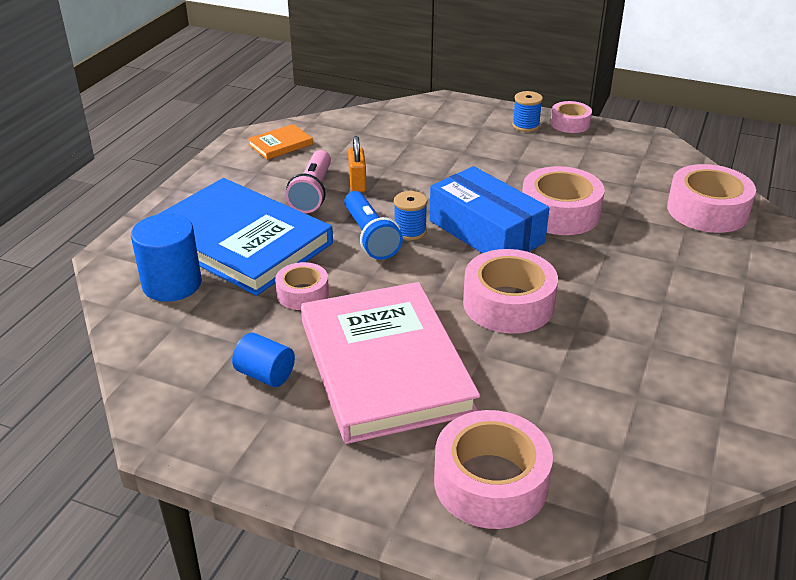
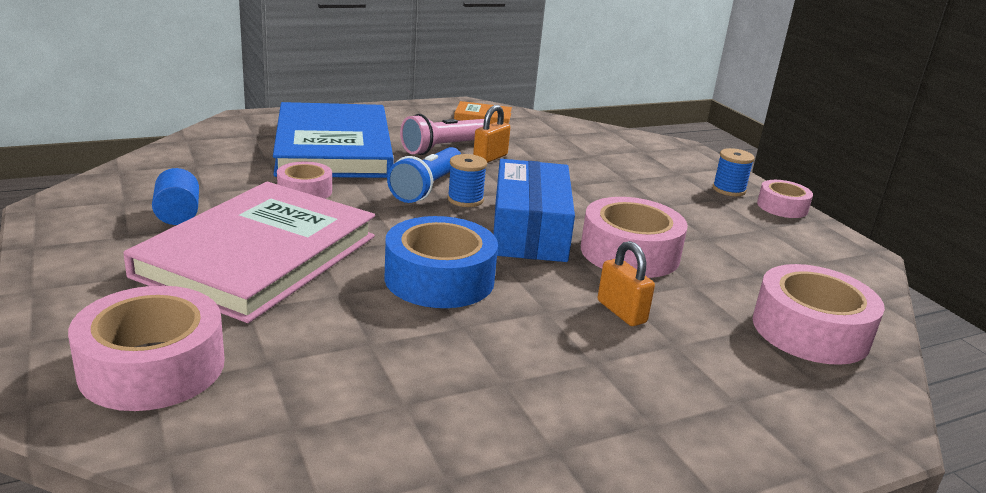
camera: 40 degrees right, 10 degrees down
(172, 284) = (241, 146): blue cylinder -> none
(508, 304) = (439, 278): pink tape -> blue tape
(623, 259) = (621, 312): none -> orange padlock

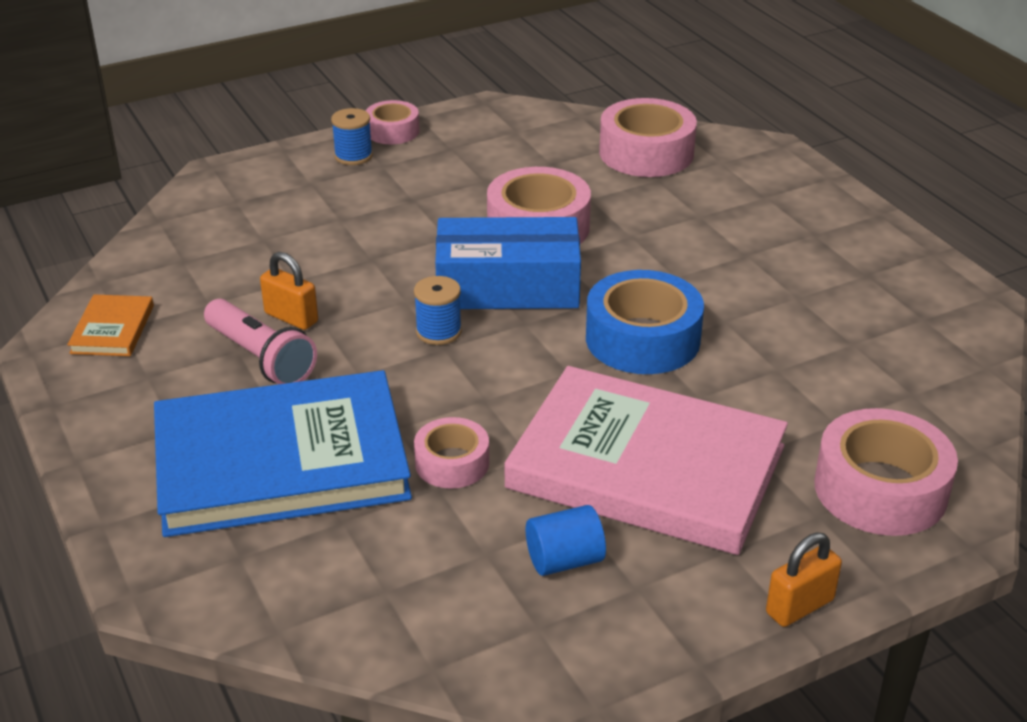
camera: 90 degrees left, 10 degrees up
(427, 187) = (410, 363): blue flashlight -> none
(621, 312) = (658, 238): orange padlock -> orange padlock (799, 606)

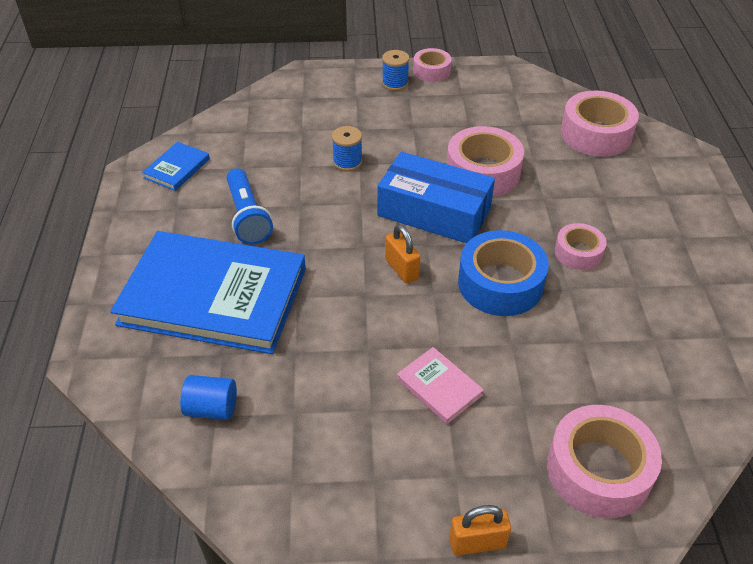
camera: 25 degrees right, 10 degrees up
(112, 329) = (177, 168): orange book -> blue book
(260, 358) = (247, 217): pink flashlight -> blue flashlight
(291, 317) = (283, 193): orange padlock -> orange padlock (401, 269)
(438, 332) = (367, 233): blue spool -> blue spool (347, 162)
(452, 463) = (314, 336): pink tape -> pink tape (578, 253)
(564, 560) = (340, 438): blue cylinder -> blue cylinder (212, 408)
(646, 467) = (439, 387): pink book -> pink book, size x0.41

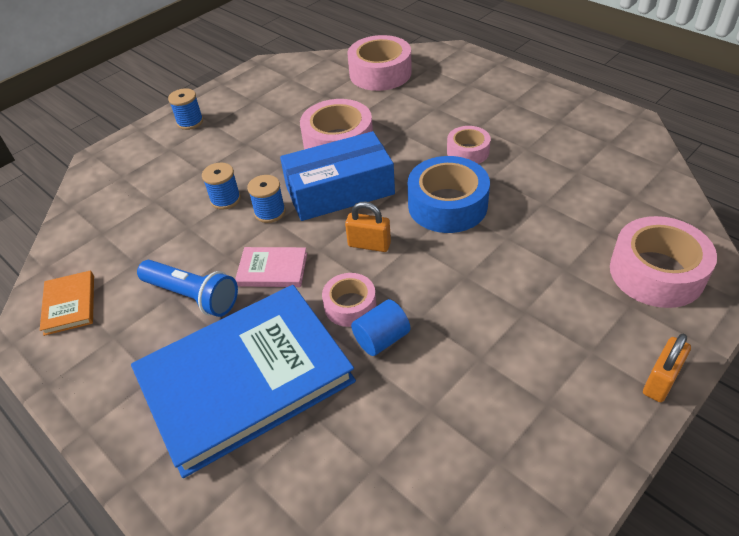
camera: 40 degrees left, 0 degrees up
(177, 168) = (70, 304): blue book -> orange book
(212, 408) = (363, 466): blue cylinder -> blue cylinder (381, 339)
(365, 193) = (270, 212): none -> blue spool
(431, 71) = (208, 98): pink tape -> pink tape (350, 305)
(439, 387) = (502, 303): pink book -> pink book (272, 269)

